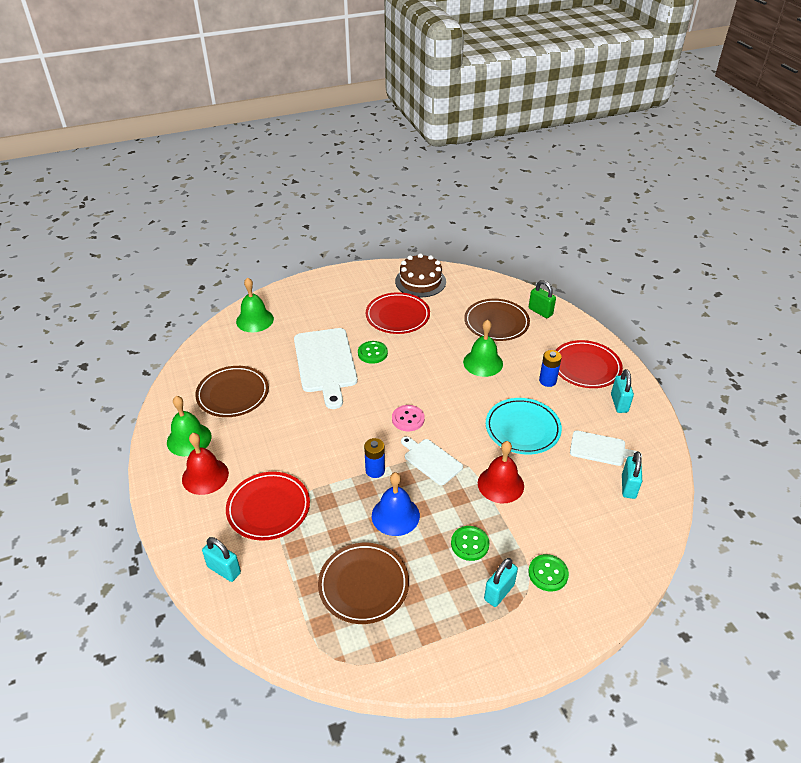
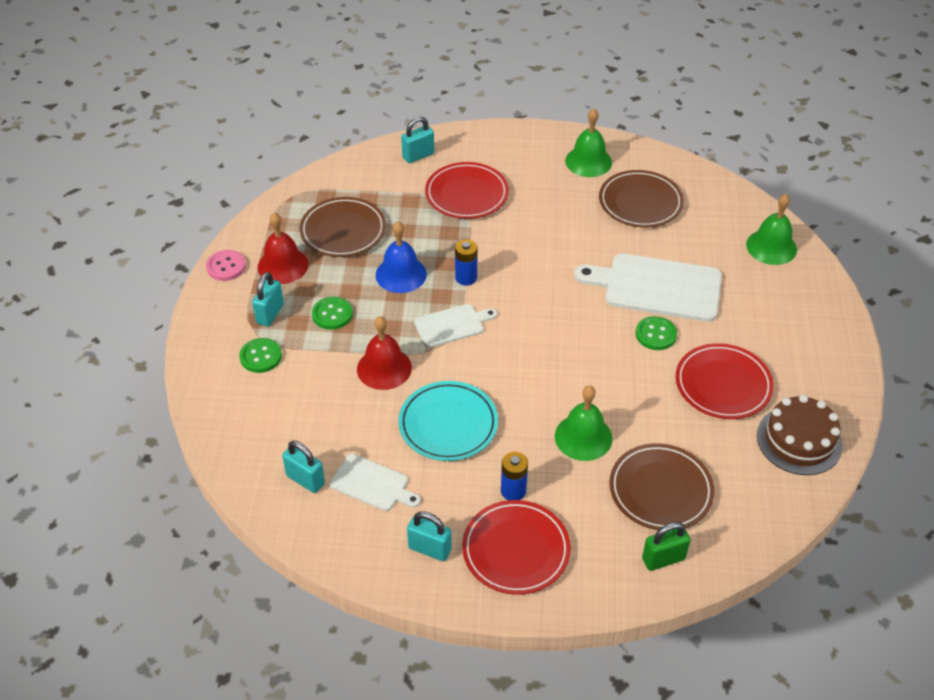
camera: 115 degrees right, 5 degrees up
(205, 476) = (532, 163): red bell -> red bell (283, 265)
(408, 419) = (523, 328): pink button -> pink button (226, 266)
(499, 592) = (270, 314): turquoise padlock -> turquoise padlock turned 45 degrees clockwise
(600, 449) = (372, 484): white cutting board -> white cutting board turned 105 degrees counterclockwise

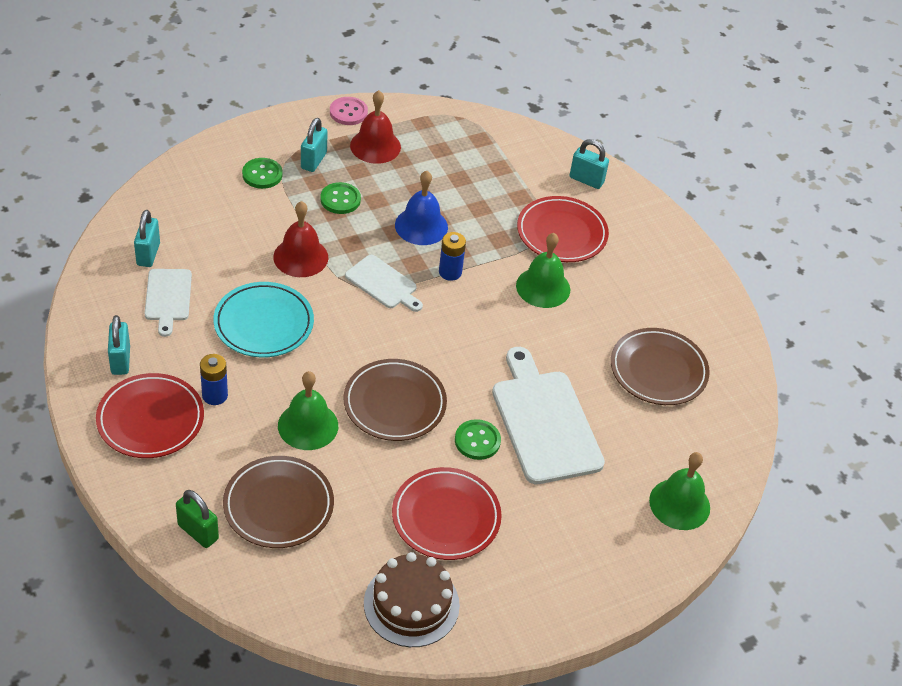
camera: 55 degrees right, 0 degrees up
(270, 314) = (313, 161): turquoise padlock -> turquoise padlock turned 60 degrees counterclockwise
(343, 231) = (446, 167): brown plate -> brown plate (394, 403)
(588, 161) = (686, 308): green bell -> green bell (543, 287)

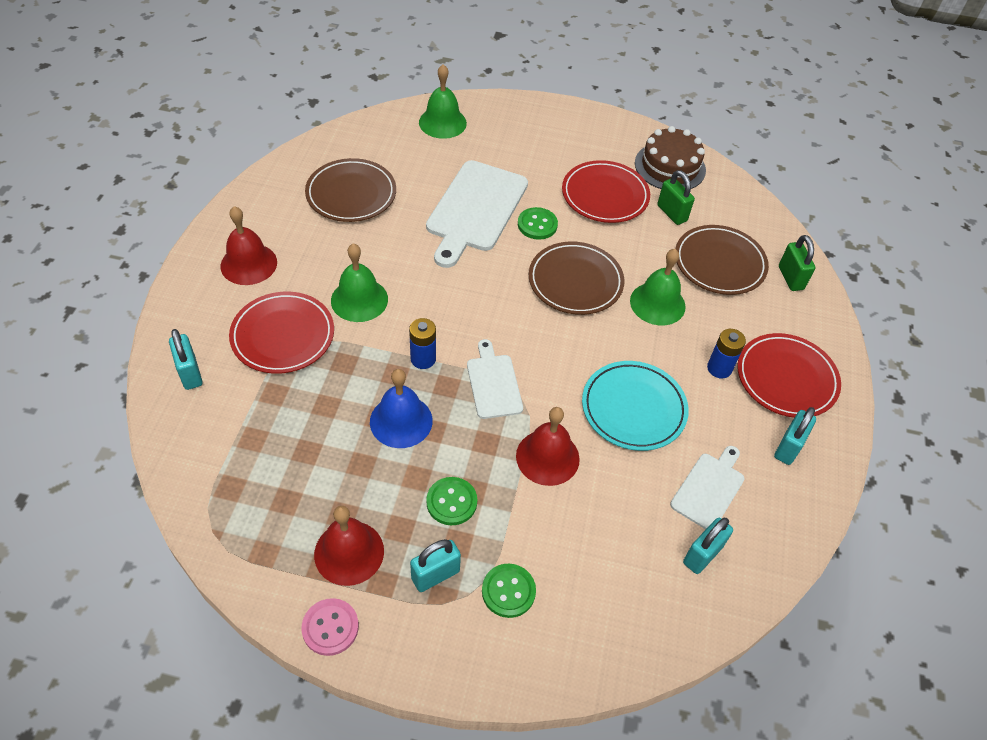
camera: 140 degrees left, 5 degrees up
(365, 538) = (672, 213): none -> green padlock
(651, 266) = (248, 264): none -> red bell

